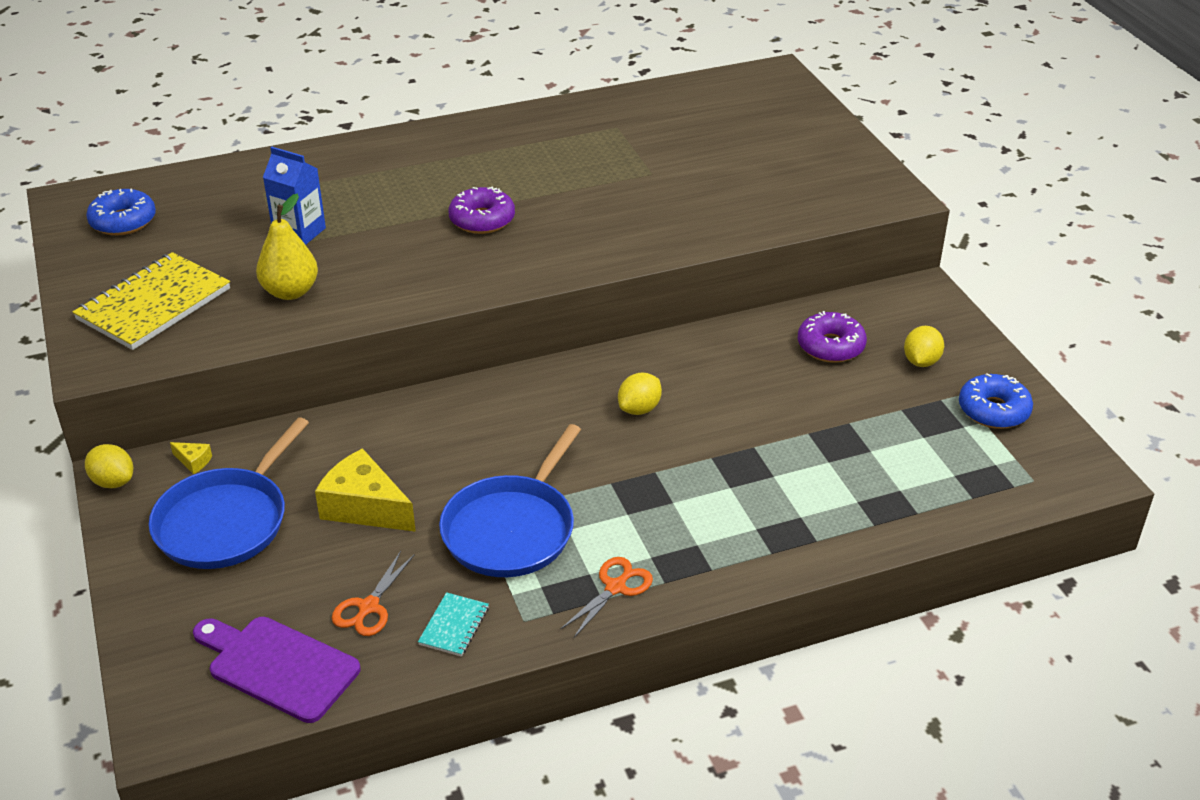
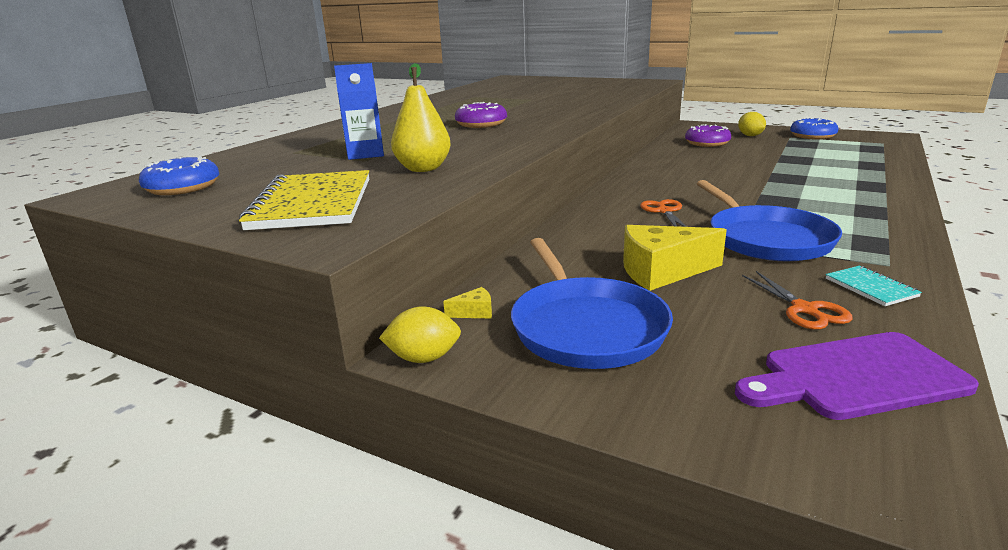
camera: 40 degrees left, 15 degrees down
(615, 587) = (878, 231): orange scissors -> orange scissors (664, 211)
(639, 409) = (689, 182): yellow lemon -> none

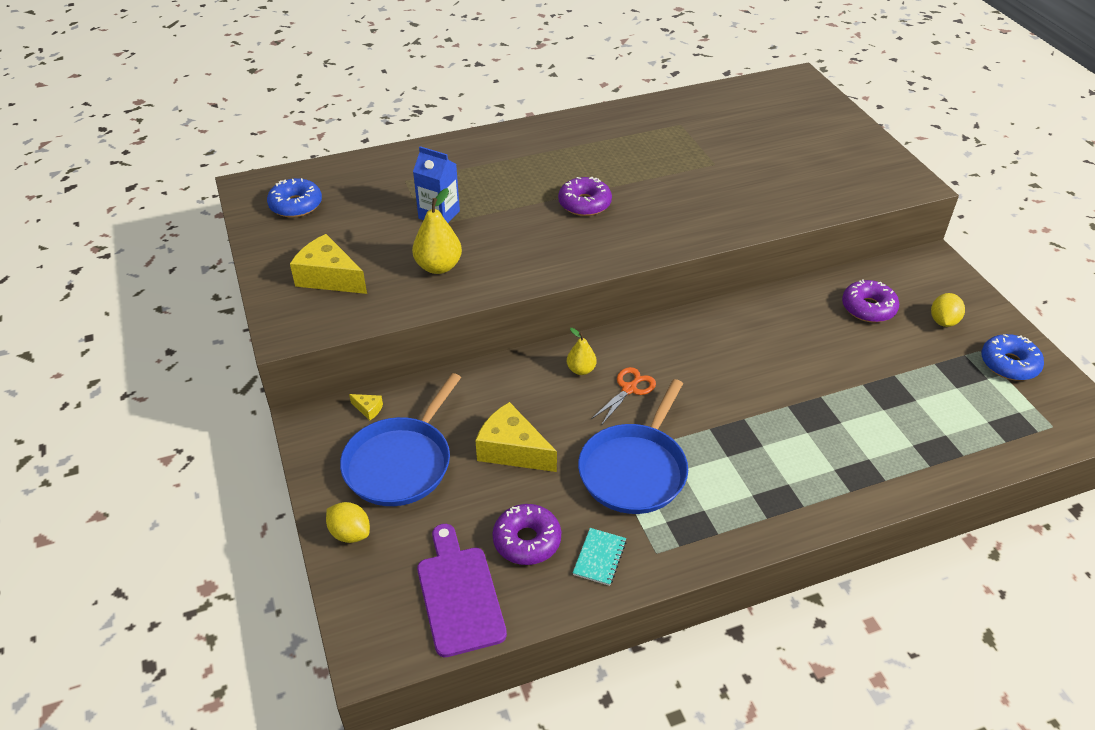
camera: 40 degrees right, 20 degrees up
(312, 204) = (329, 277): yellow notebook -> yellow cheese
(424, 358) = (305, 427): yellow lemon -> yellow lemon (350, 533)
(611, 217) = (581, 370): none -> yellow pear
(804, 309) = (527, 540): orange scissors -> purple donut
(856, 377) = (459, 595): purple cutting board -> purple cutting board turned 45 degrees clockwise

